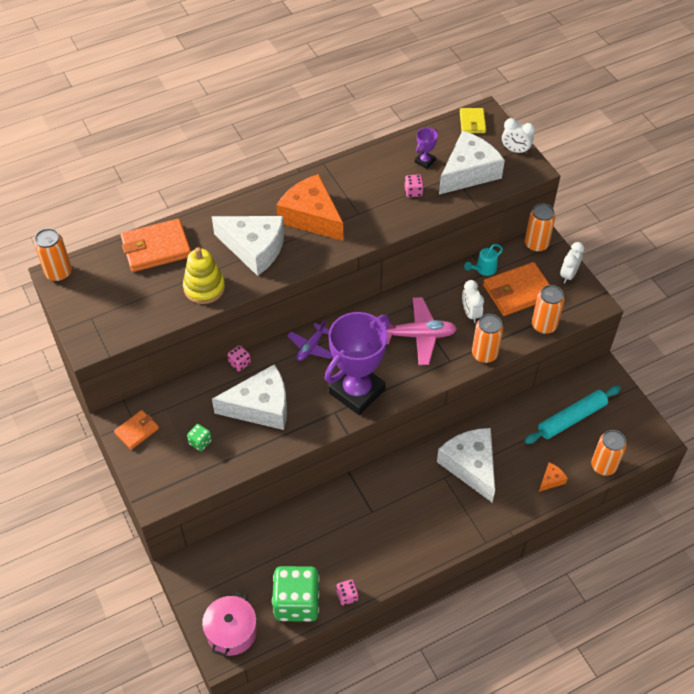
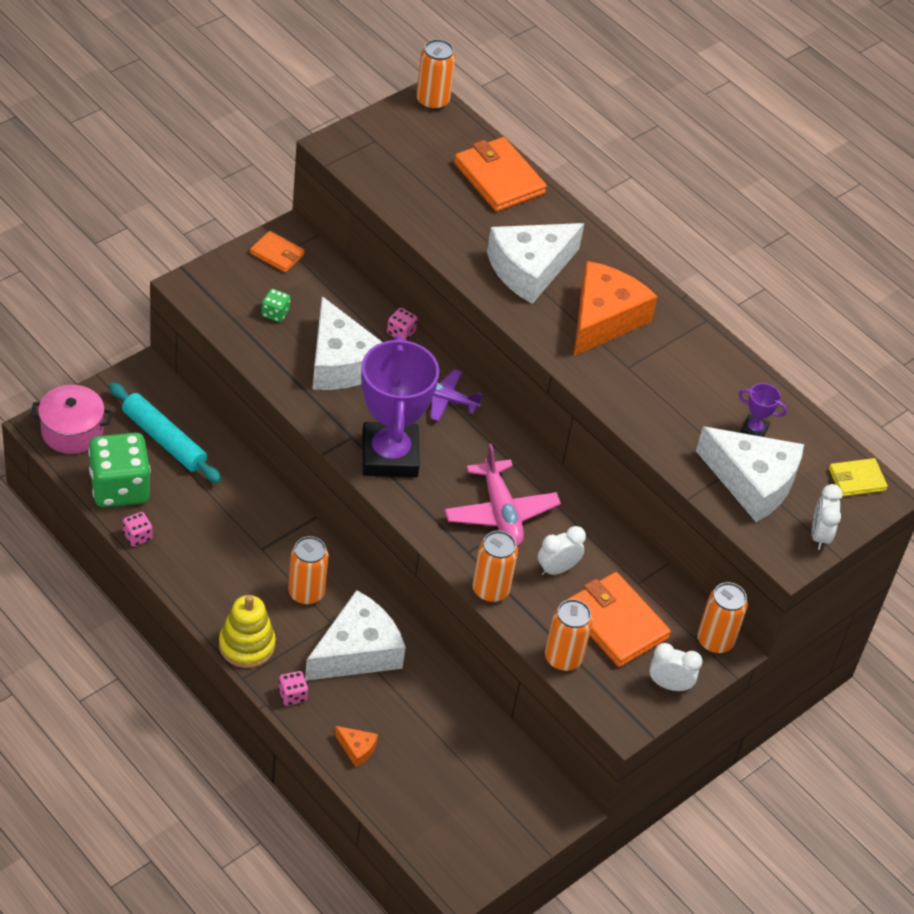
camera: 70 degrees right, 5 degrees down
(204, 288) = (450, 231): yellow stacking toy -> yellow stacking toy (247, 645)
(254, 248) = (529, 269): white cheese -> white cheese turned 45 degrees clockwise
(357, 391) = (389, 455): purple trophy -> purple trophy turned 60 degrees clockwise
(413, 191) = (690, 422): pink dice -> pink dice (292, 695)
(483, 269) = (644, 578): turquoise watering can -> none
(571, 418) = (467, 770): turquoise rolling pin -> turquoise rolling pin (164, 439)
(603, 466) = (396, 814): orange can -> orange can (306, 593)

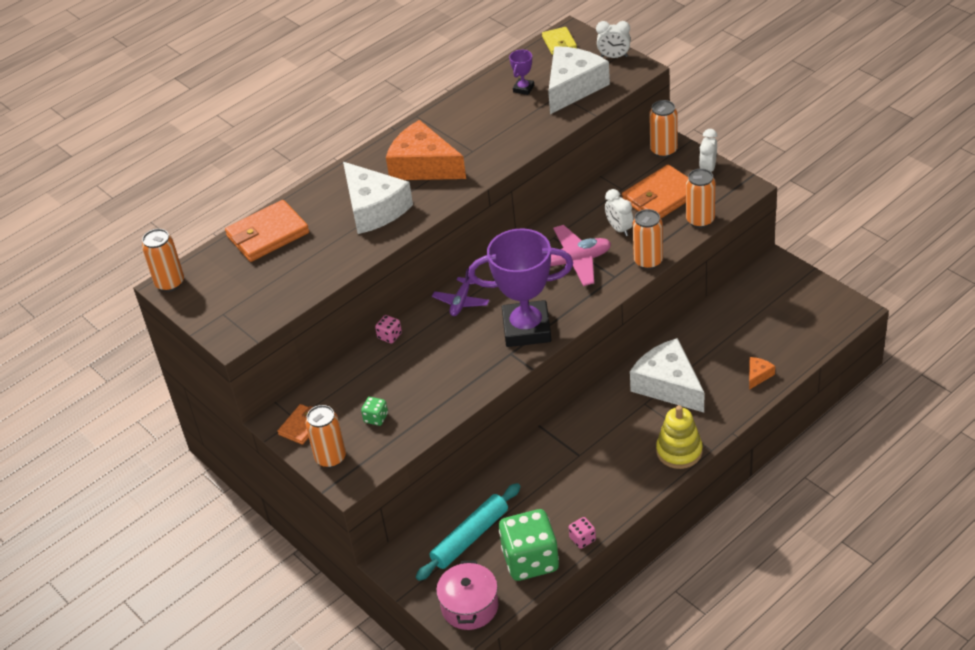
camera: 80 degrees left, 5 degrees down
(292, 695) = (720, 418): pink dice -> none
(306, 593) = (618, 421): orange can -> orange can (330, 458)
(341, 362) = (428, 369): white cheese -> none

